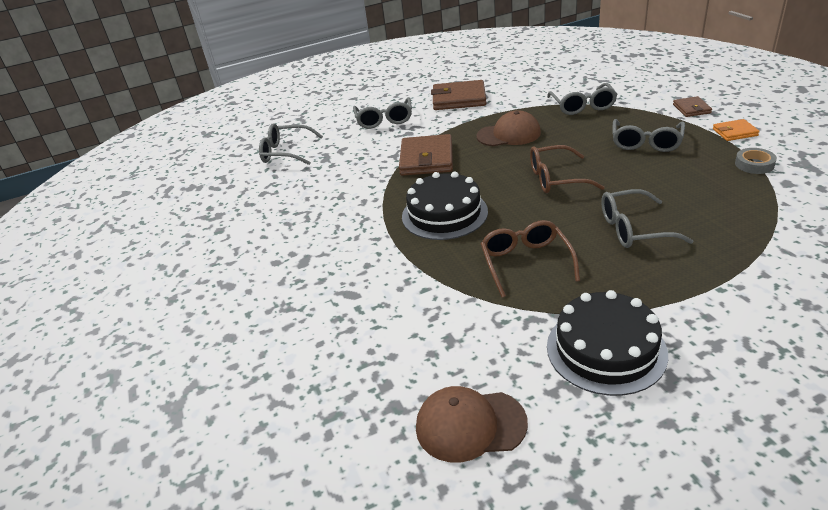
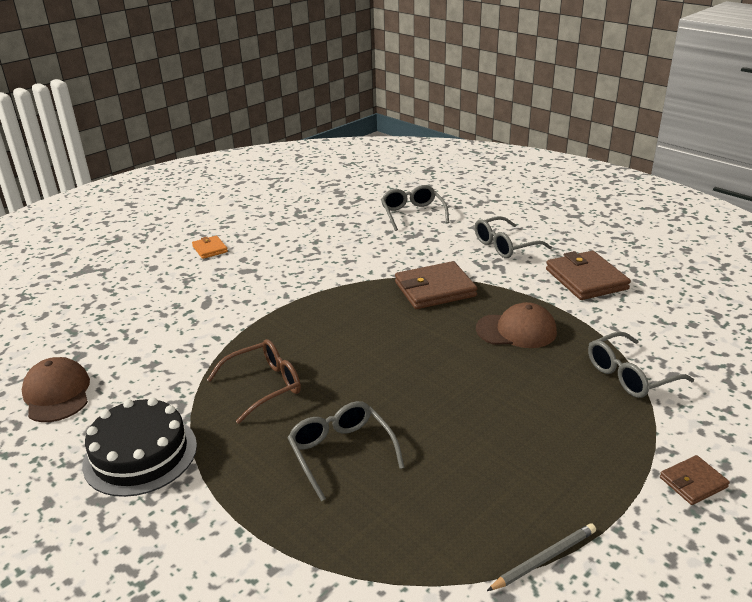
camera: 65 degrees right, 5 degrees down
(444, 214) = (335, 322): black cake -> none
(509, 134) = (516, 330): brown cap -> brown cap turned 60 degrees counterclockwise
(556, 179) = (429, 381): brown glasses -> none
(646, 143) = (554, 444): grey glasses -> none
(734, 132) = (639, 535): orange wallet -> orange wallet (210, 249)
(754, 164) = (544, 559): grey tape -> grey pencil

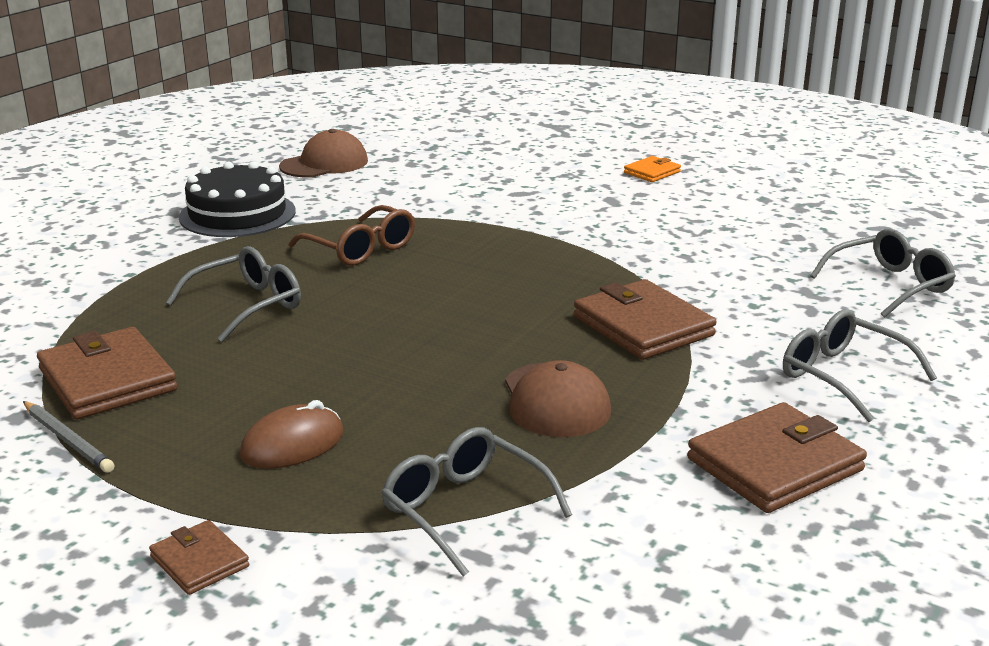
camera: 75 degrees right, 5 degrees down
(450, 538) = (107, 380): none -> brown wallet
(558, 437) = (292, 444): none -> brown mouse

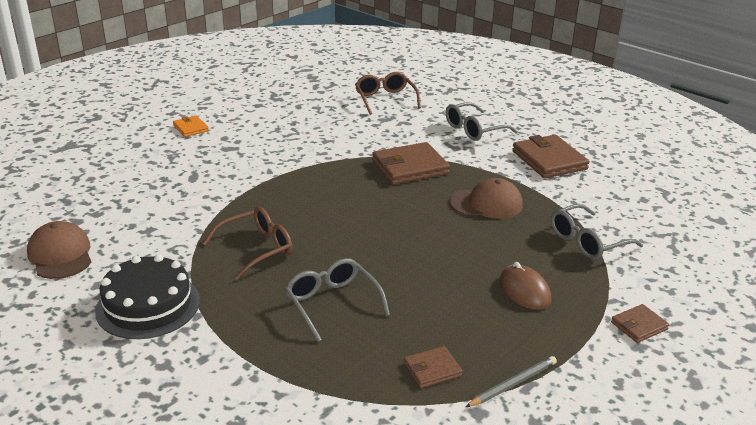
camera: 80 degrees left, 5 degrees up
(107, 380) = (432, 369): brown wallet -> brown wallet, size x0.53
(890, 285) = (385, 99): grey glasses -> brown glasses

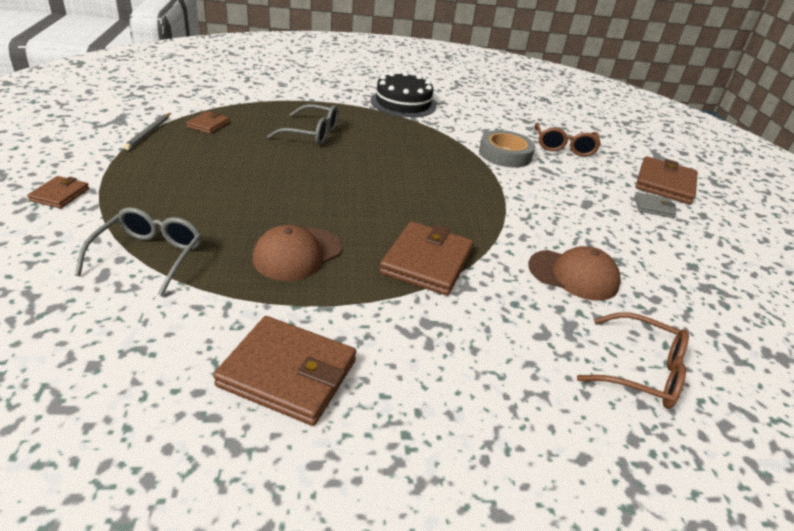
camera: 130 degrees right, 5 degrees up
(60, 255) = (491, 106): brown cap -> brown cap (573, 275)
(135, 133) = (664, 184): none -> brown wallet
(190, 128) = (653, 207): orange wallet -> grey wallet
(193, 201) = (505, 154): none -> grey tape
(257, 249) = (408, 144): brown glasses -> brown glasses (564, 147)
(474, 130) = (454, 378): grey glasses -> none
(524, 291) = (183, 186): brown mouse -> none

